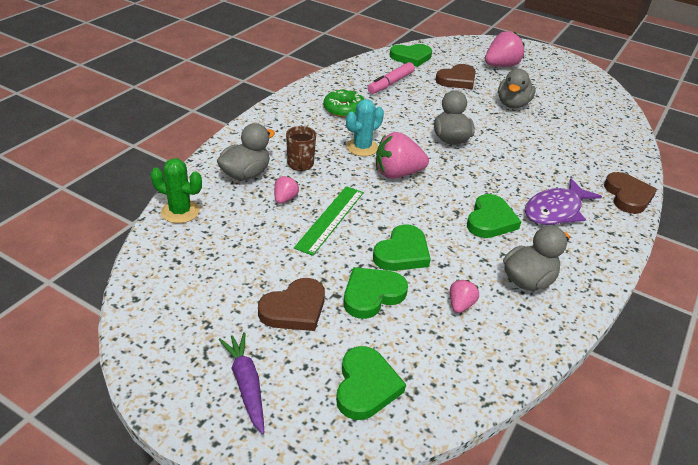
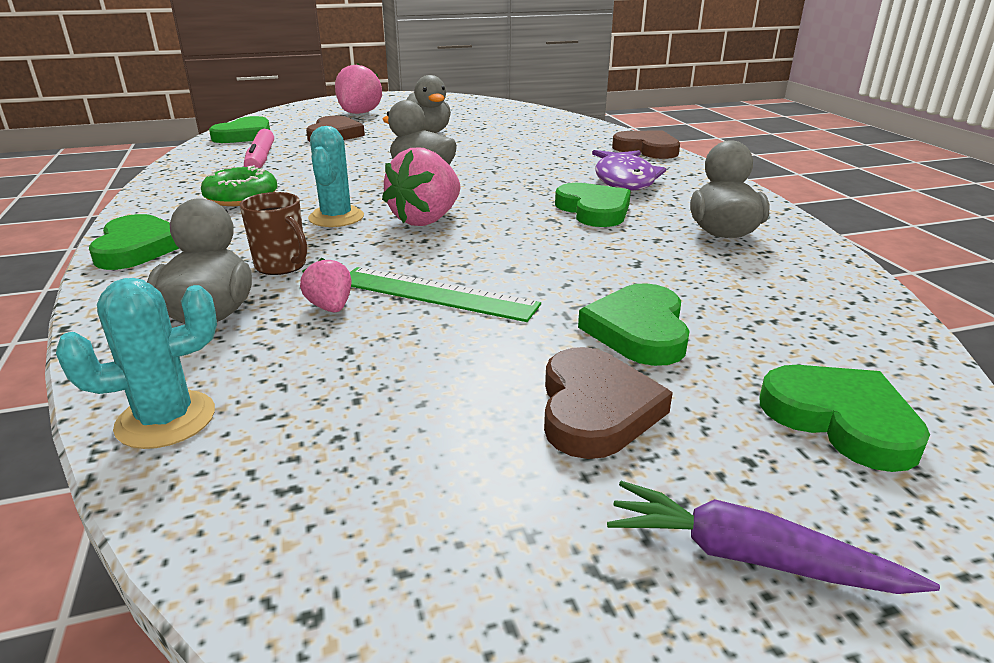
camera: 45 degrees left, 10 degrees down
(180, 212) = (166, 420): green cactus -> turquoise cactus
(330, 219) = (436, 294): green ruler -> green ruler turned 45 degrees counterclockwise
(402, 253) = (580, 276): green heart -> green heart (138, 248)
(460, 305) = (725, 283): pink strawberry -> none

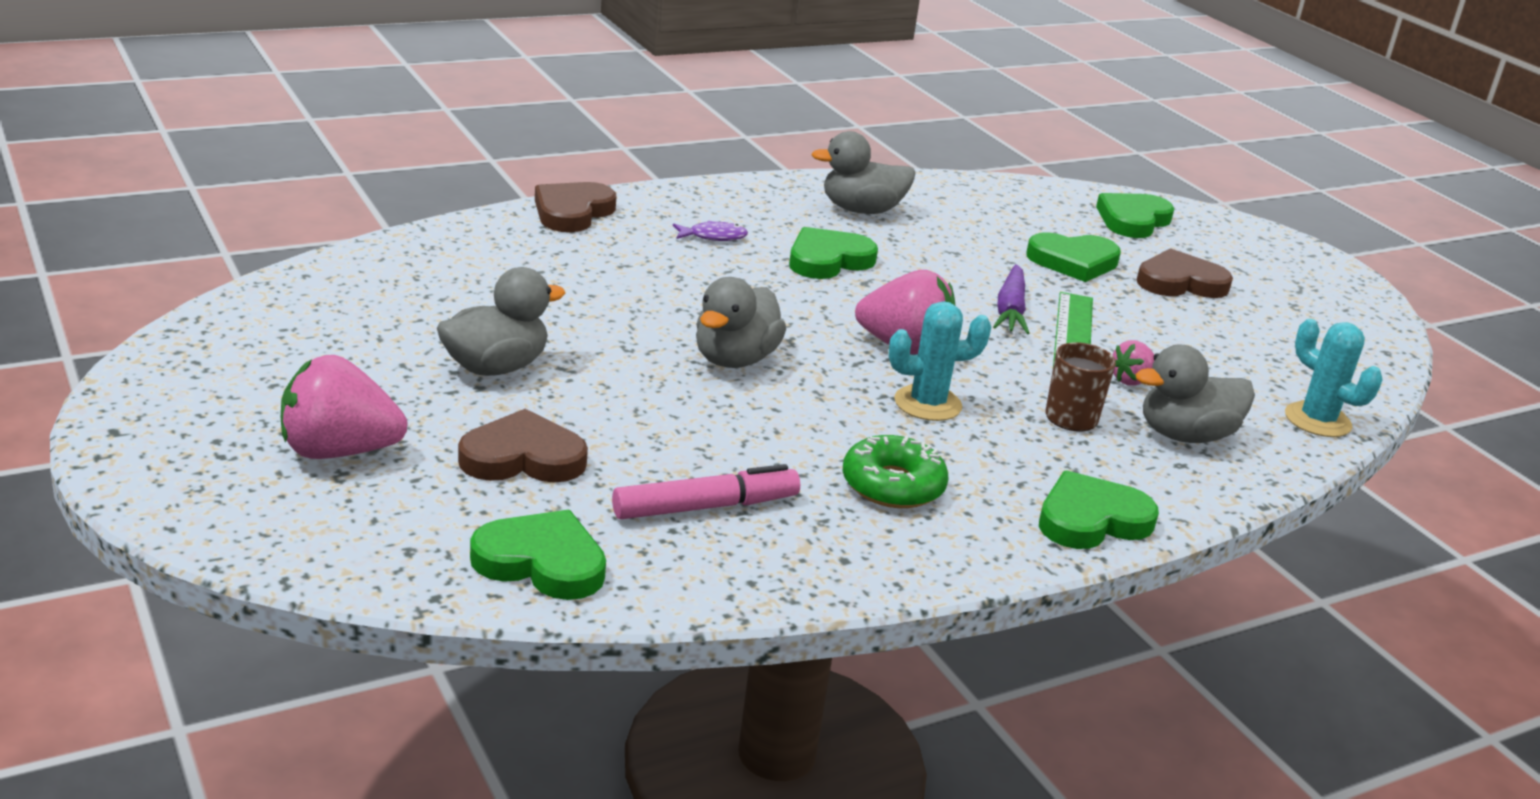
camera: 105 degrees left, 0 degrees up
(624, 179) = (713, 236): purple fish -> purple fish, size x0.49
(750, 557) = (1259, 258): purple carrot -> purple carrot (1010, 310)

